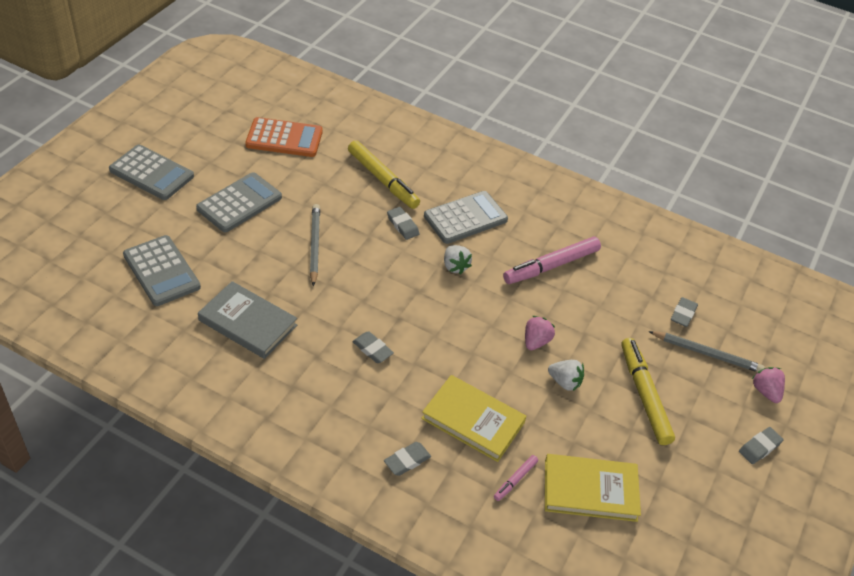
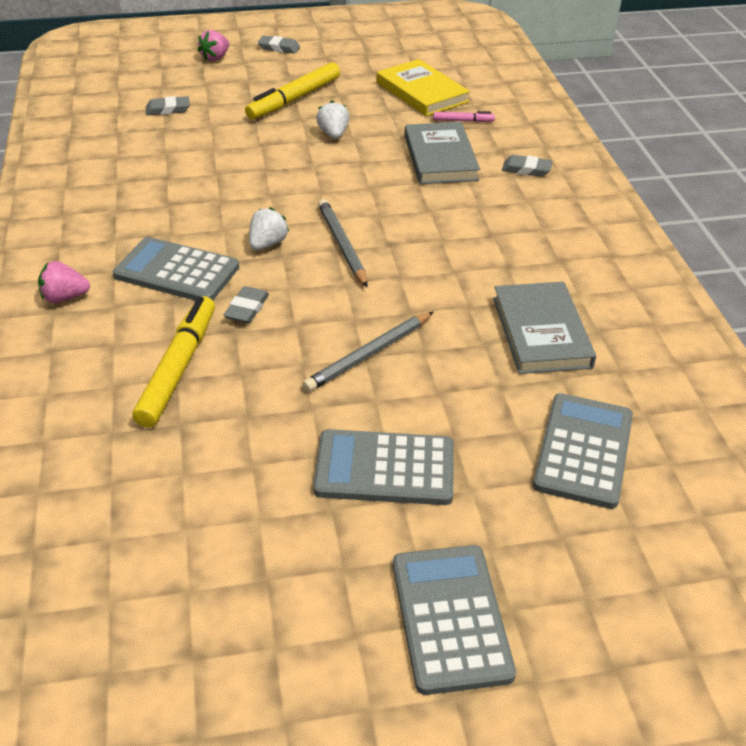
camera: 125 degrees left, 5 degrees down
(284, 138) = (191, 522): orange calculator -> none
(372, 349) = (449, 239): grey eraser -> none
(473, 420) = (440, 158): yellow book -> grey book
(536, 341) = (306, 162): pink strawberry -> pink strawberry (65, 298)
(551, 266) = (189, 191): pink marker -> none
(707, 354) = (205, 88): grey pencil -> grey pencil (342, 245)

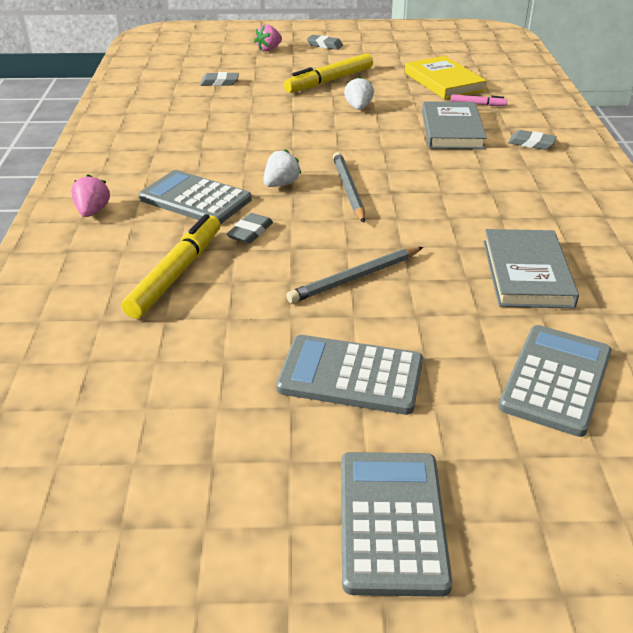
camera: 10 degrees right, 5 degrees down
(65, 298) = (92, 211): pink strawberry -> pink strawberry turned 90 degrees clockwise

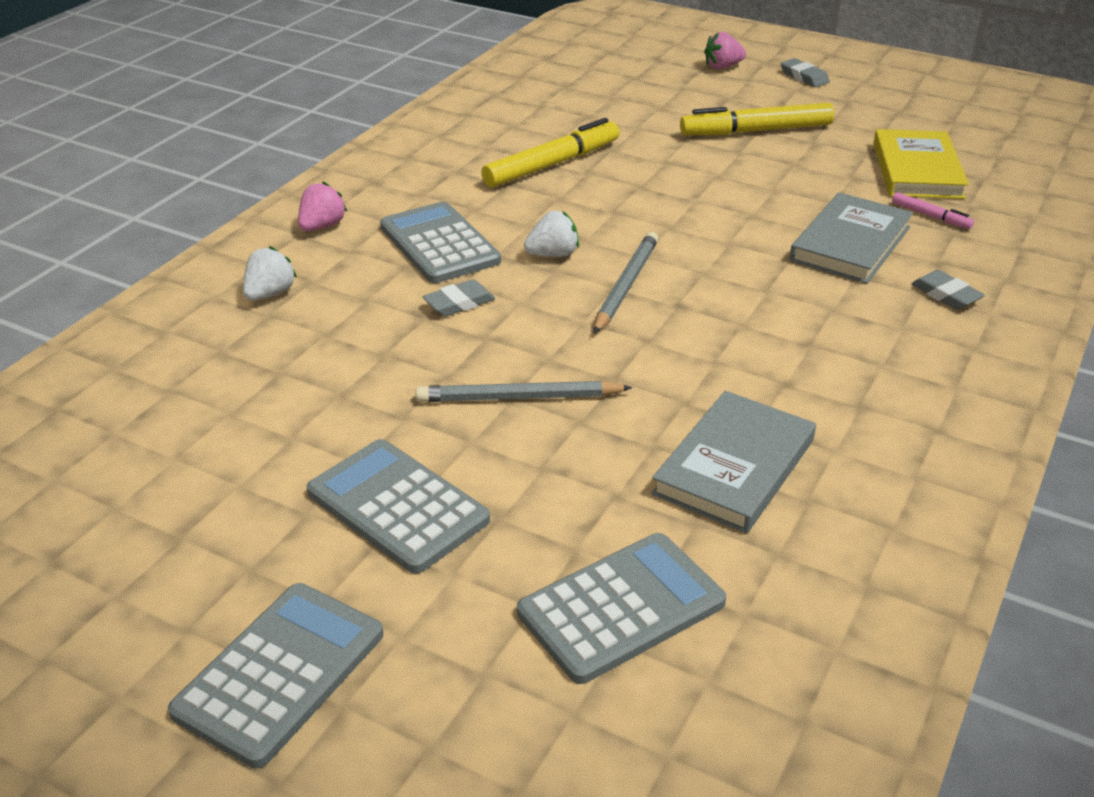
camera: 30 degrees right, 0 degrees up
(176, 273) = (336, 325): yellow marker -> yellow marker (552, 164)
(219, 82) = (614, 100): grey eraser -> none
(358, 107) = (755, 178): white strawberry -> white strawberry (270, 294)

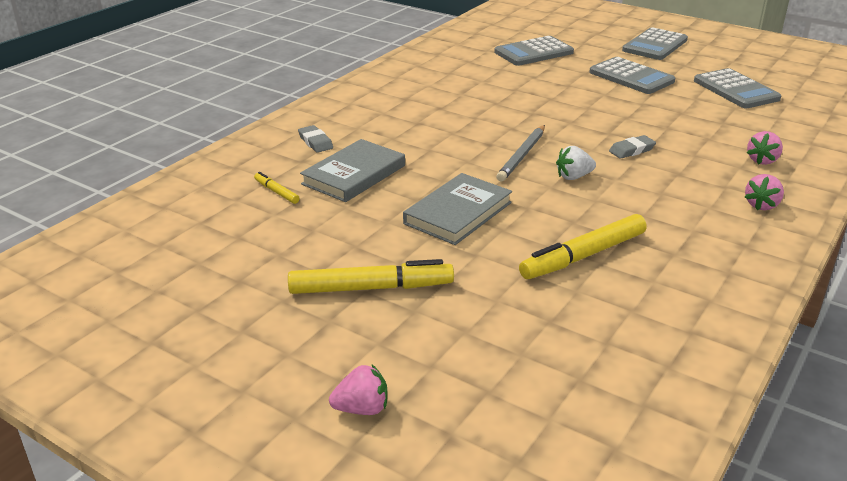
camera: 175 degrees left, 5 degrees down
(270, 294) = (762, 160): white strawberry -> pink strawberry
(439, 244) = (661, 187): grey calculator -> grey calculator (736, 90)
(518, 397) = (584, 107): grey pencil -> none
(734, 467) = (478, 82): grey book -> grey book (458, 213)
(804, 77) = (264, 379): grey eraser -> none
(917, 170) = (248, 233): yellow book -> none
(930, 216) = (276, 192): pink marker -> yellow marker

